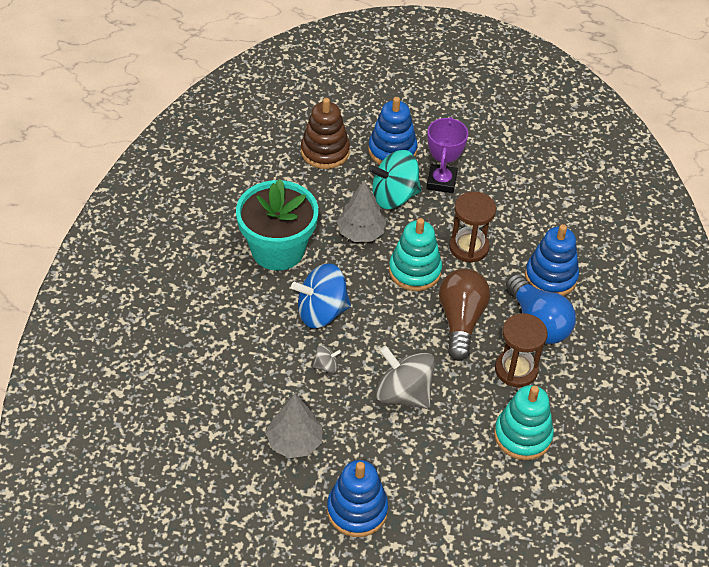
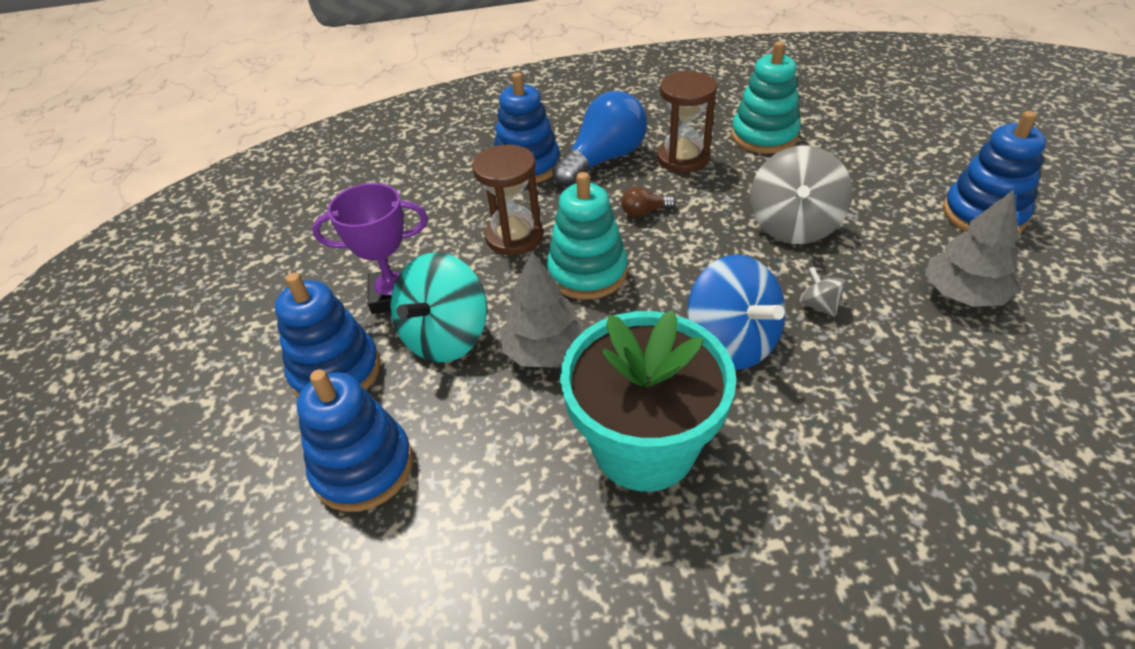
camera: 105 degrees left, 5 degrees down
(325, 152) = (363, 467): brown stacking toy -> blue stacking toy
(394, 196) = (446, 337): turquoise spinning top -> turquoise spinning top turned 60 degrees clockwise
(461, 321) = (644, 212): brown light bulb -> brown light bulb, size x0.44

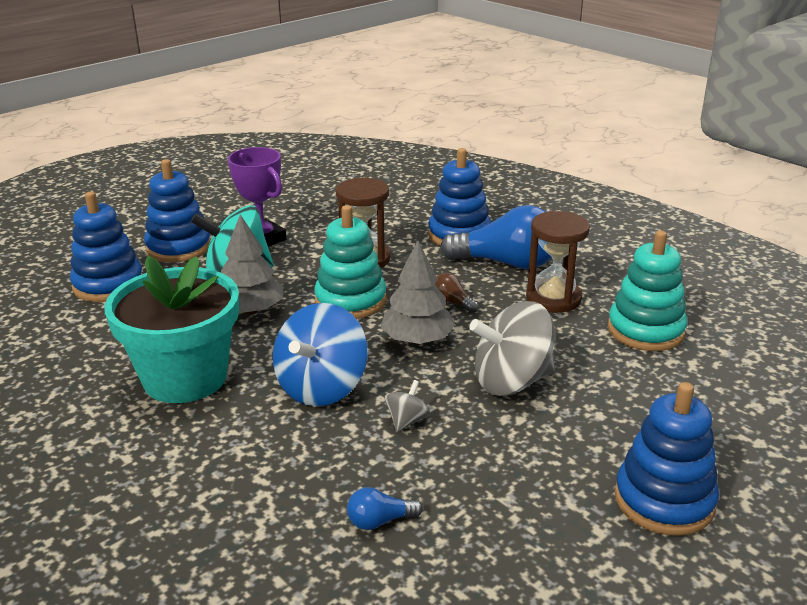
camera: 55 degrees right, 15 degrees down
(959, 372) = (379, 521): none -> blue light bulb
(962, 294) = (501, 505): grey tree -> grey tree (417, 340)

